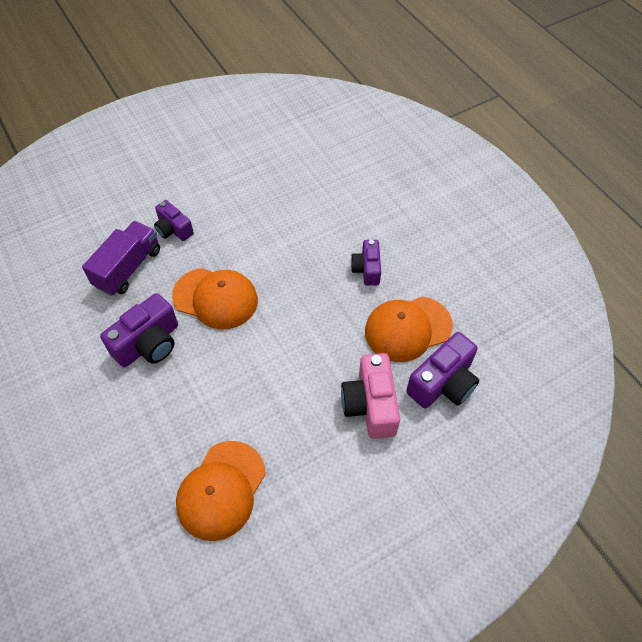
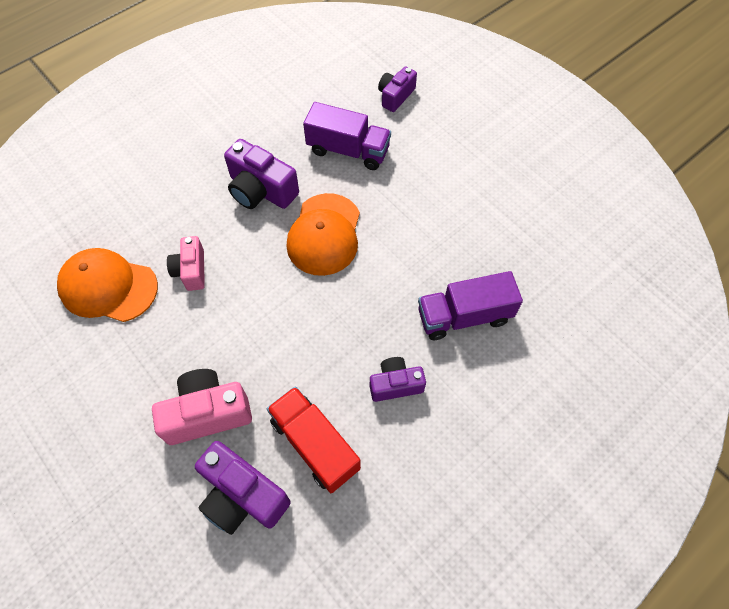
camera: 80 degrees right, 5 degrees up
(173, 229) = (407, 176): purple camera -> purple camera (395, 96)
(223, 411) = (191, 270): none -> pink camera
(318, 217) = (464, 316): none -> purple truck
(408, 329) = (315, 444): orange cap -> red truck

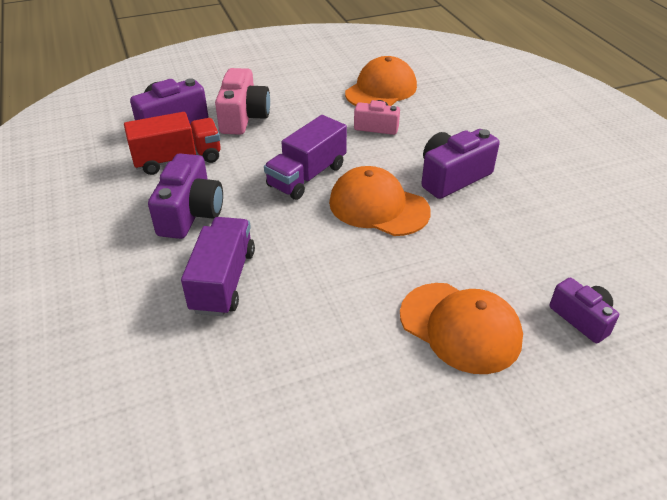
camera: 110 degrees right, 20 degrees down
(348, 150) = (491, 250): purple truck -> purple truck (307, 176)
(395, 384) = (190, 213): purple camera -> purple camera, size x1.58
(434, 156) = (460, 327): none -> orange cap

